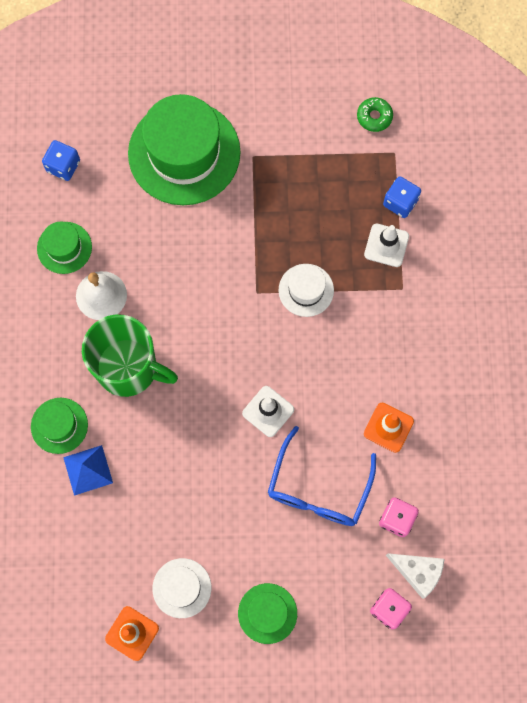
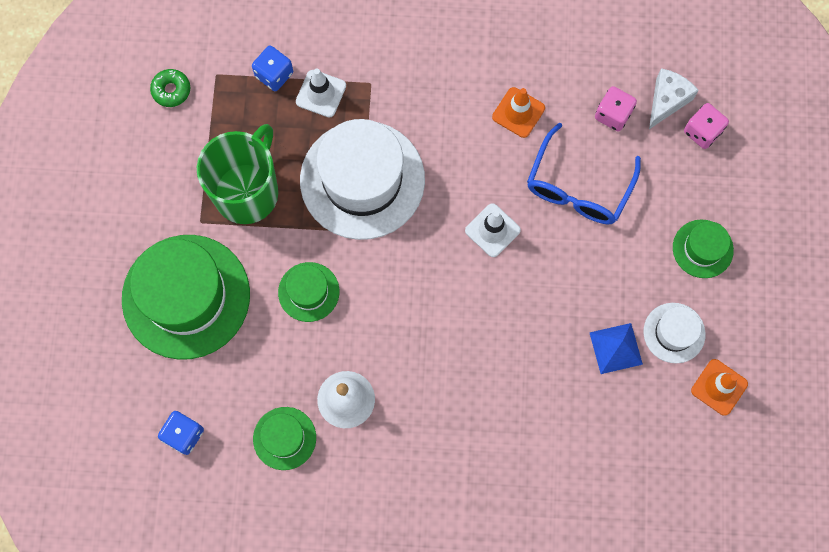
camera: 85 degrees left, 0 degrees up
(59, 425) = (492, 453): green hat -> green hat (308, 292)
(88, 470) = (543, 424): blue pyramid -> blue pyramid (615, 348)
(128, 368) = (433, 374): green mug -> green mug (247, 192)
(306, 290) = (362, 180): white hat -> white hat, size x2.08
(318, 489) = (578, 187): blue glasses -> blue glasses turned 90 degrees clockwise

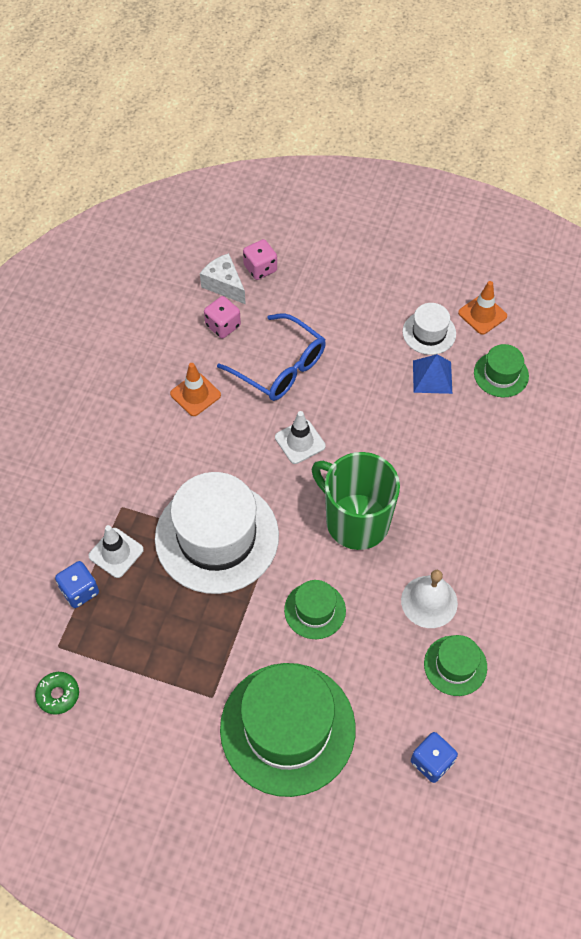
camera: 75 degrees left, 15 degrees down
(247, 192) = (195, 644): green mug -> green mug (356, 521)
(702, 249) = (362, 295): green hat -> green hat (501, 374)

